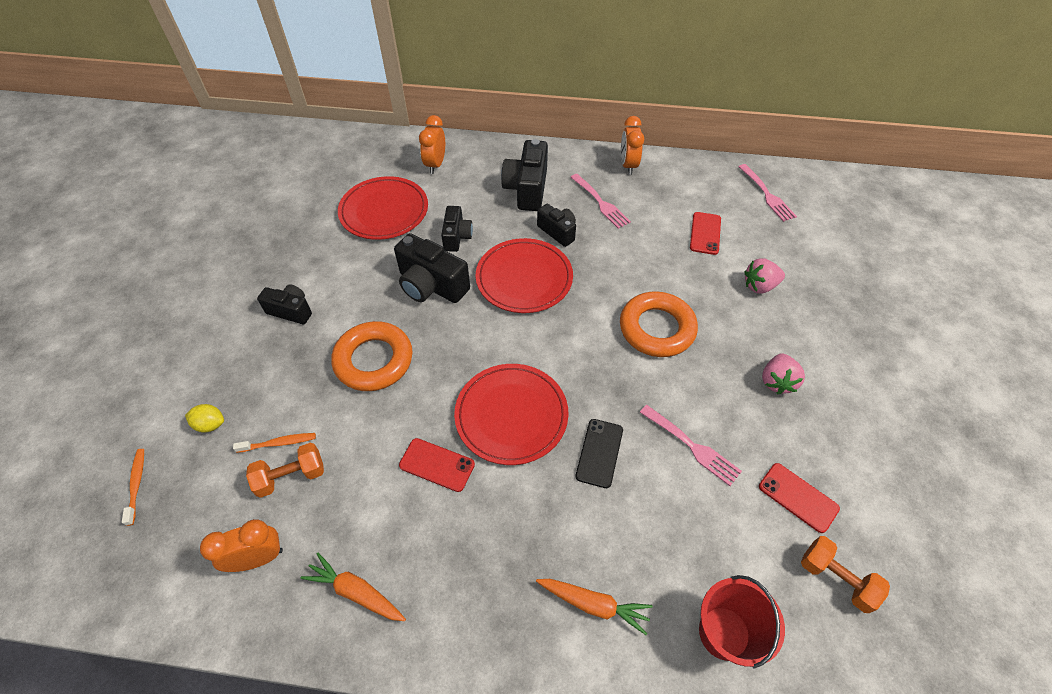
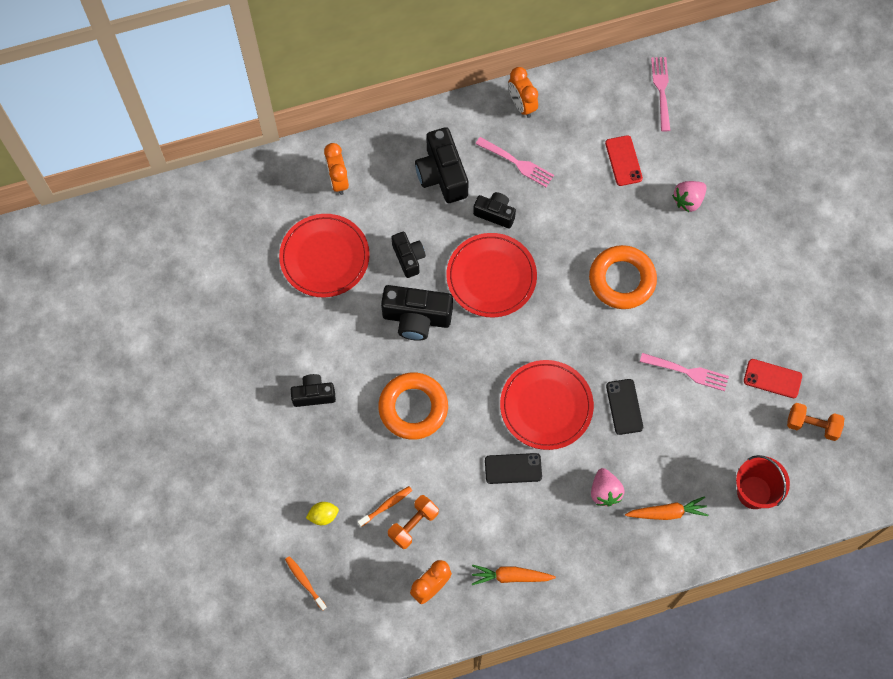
camera: 25 degrees left, 15 degrees up
(437, 465) = (513, 468): red phone -> black phone
(767, 195) = (661, 90): pink fork -> pink fork turned 135 degrees counterclockwise
(776, 381) = (730, 289): pink strawberry -> pink strawberry (605, 491)

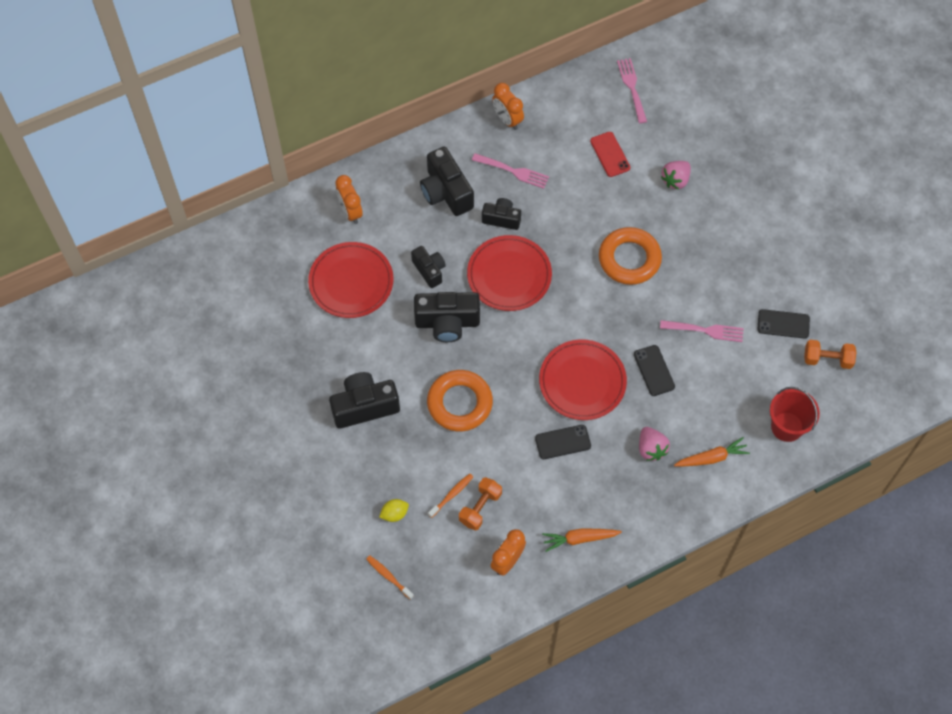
camera: 10 degrees left, 5 degrees down
(313, 395) = (364, 406): black camera -> black camera, size x1.64
(772, 378) = (783, 324): red phone -> black phone

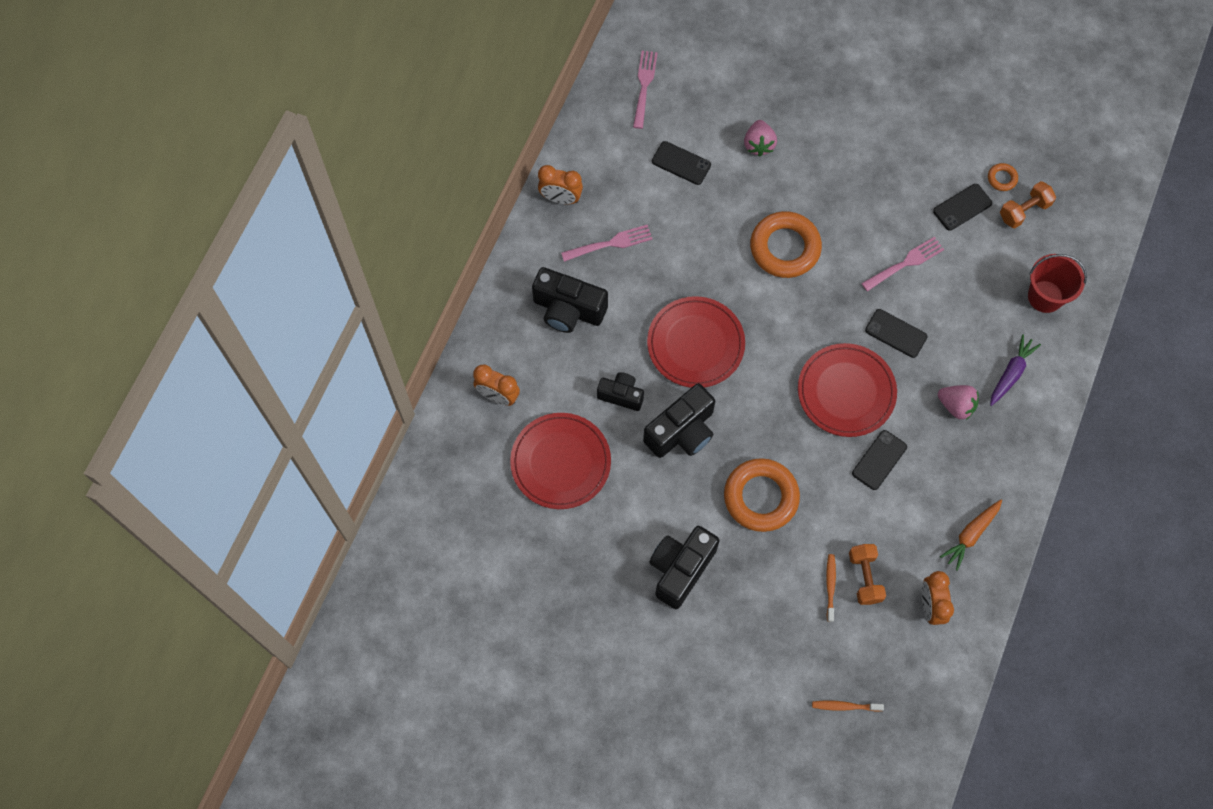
camera: 40 degrees left, 5 degrees up
(394, 514) = (797, 645): yellow lemon -> none
(501, 219) = (641, 296): black camera -> none
(610, 154) = (681, 163): red phone -> black phone
(632, 88) = (644, 86): pink fork -> pink fork turned 60 degrees clockwise
(711, 458) = (1011, 373): orange carrot -> purple carrot
(832, 326) = (1002, 178): none -> orange ring

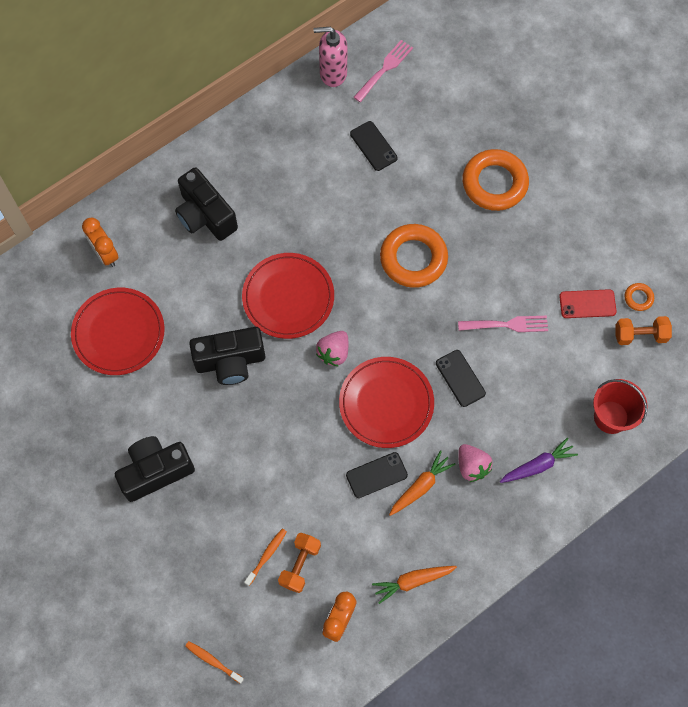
camera: 30 degrees right, 0 degrees up
(561, 198) = (258, 124): orange clock -> none
(598, 114) = (333, 73): none -> pink soap dispenser
(610, 243) = (273, 181): pink fork -> none
(621, 395) = (201, 306): black camera -> none
(758, 144) = (447, 163): pink strawberry -> pink strawberry (334, 352)
(761, 497) = (258, 450): orange ring -> orange ring (494, 183)
(924, 448) = (420, 486): none -> orange carrot
(962, 207) = (587, 304): black phone -> red phone

